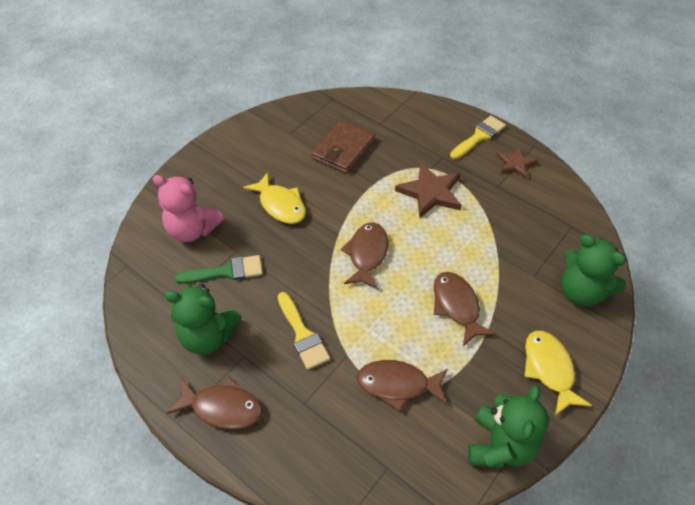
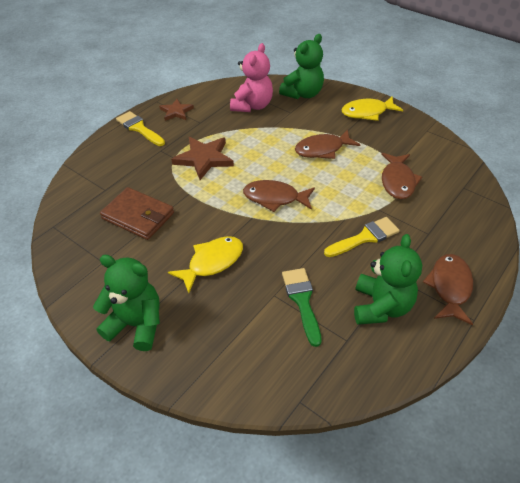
camera: 90 degrees left, 5 degrees down
(192, 230) = (245, 339): pink teddy bear -> pink teddy bear (252, 106)
(500, 445) = (428, 136): green teddy bear -> green teddy bear (136, 324)

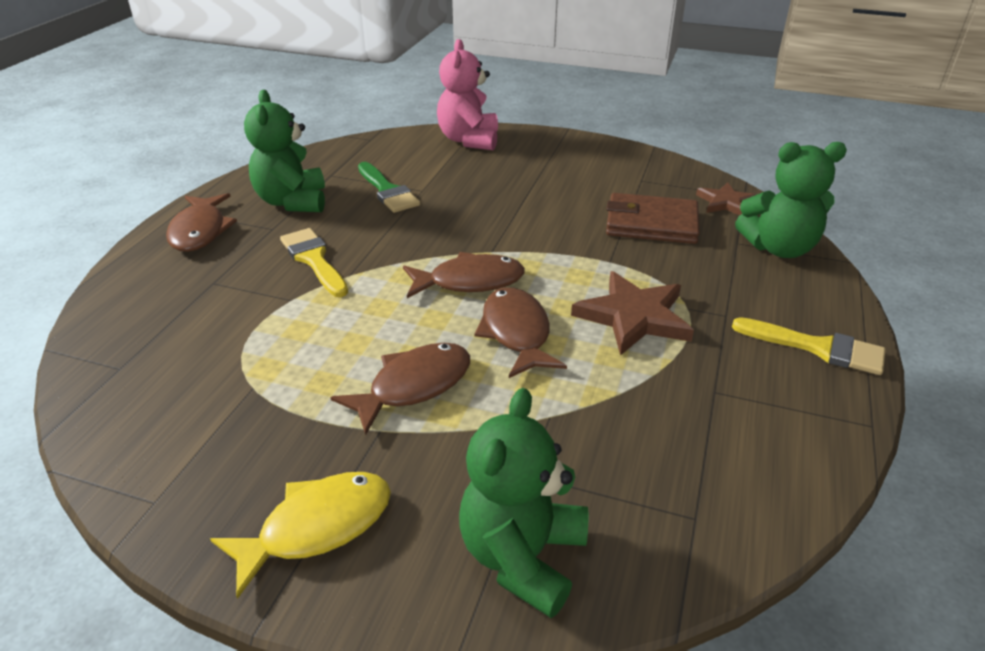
camera: 160 degrees right, 10 degrees down
(136, 324) = (553, 150): green teddy bear -> green teddy bear (779, 248)
(176, 112) = (793, 406): brown star -> brown star (725, 202)
(212, 262) = (512, 201): yellow fish -> none
(252, 106) = (634, 470): pink teddy bear -> pink teddy bear (469, 140)
(365, 237) = (314, 260): yellow brush -> yellow brush turned 105 degrees clockwise
(397, 181) = (252, 352): brown fish -> brown fish (516, 333)

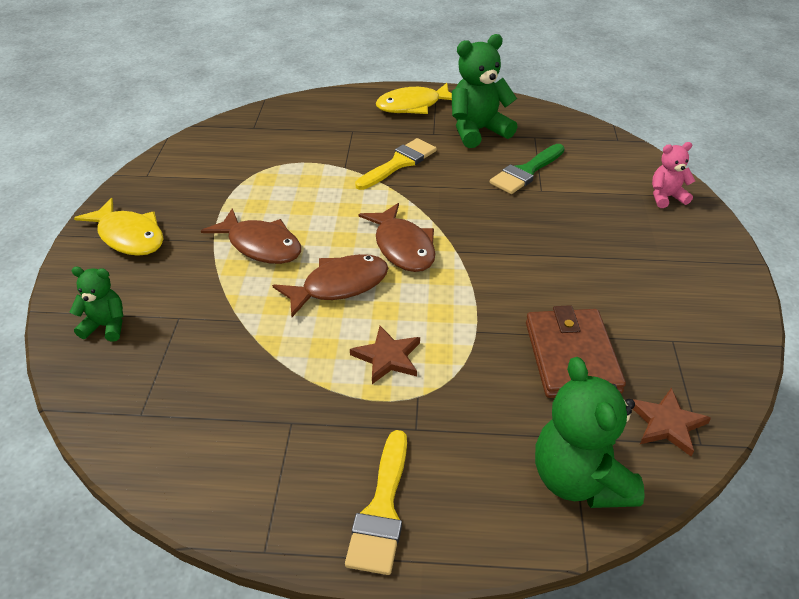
camera: 75 degrees right, 5 degrees up
(200, 231) = (413, 106): brown fish -> yellow fish
(469, 140) = (666, 197): pink teddy bear -> pink teddy bear, size x0.56
(522, 556) = (106, 326): green teddy bear -> green teddy bear, size x0.56
(634, 317) = (387, 357): brown star -> brown star, size x0.62

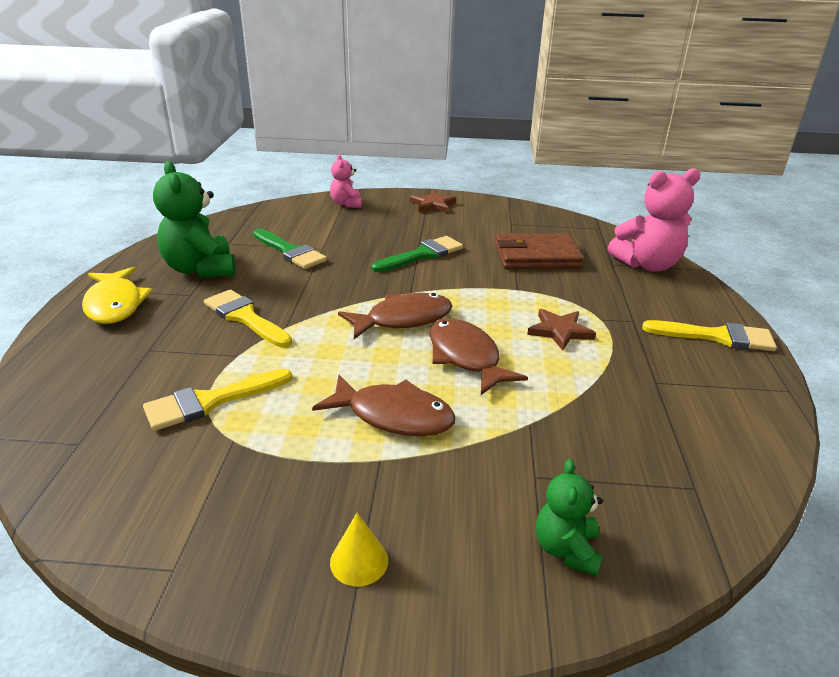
camera: 90 degrees left, 10 degrees down
(129, 236) = (359, 561): yellow fish -> yellow cone
(261, 245) = (393, 416): brown fish -> brown fish turned 75 degrees clockwise
(288, 164) = (210, 401): none -> yellow brush
(546, 258) = (422, 255): none -> green brush
(580, 480) = (647, 265): green teddy bear -> pink teddy bear
(667, 423) = (587, 234): brown star -> brown star (433, 205)

